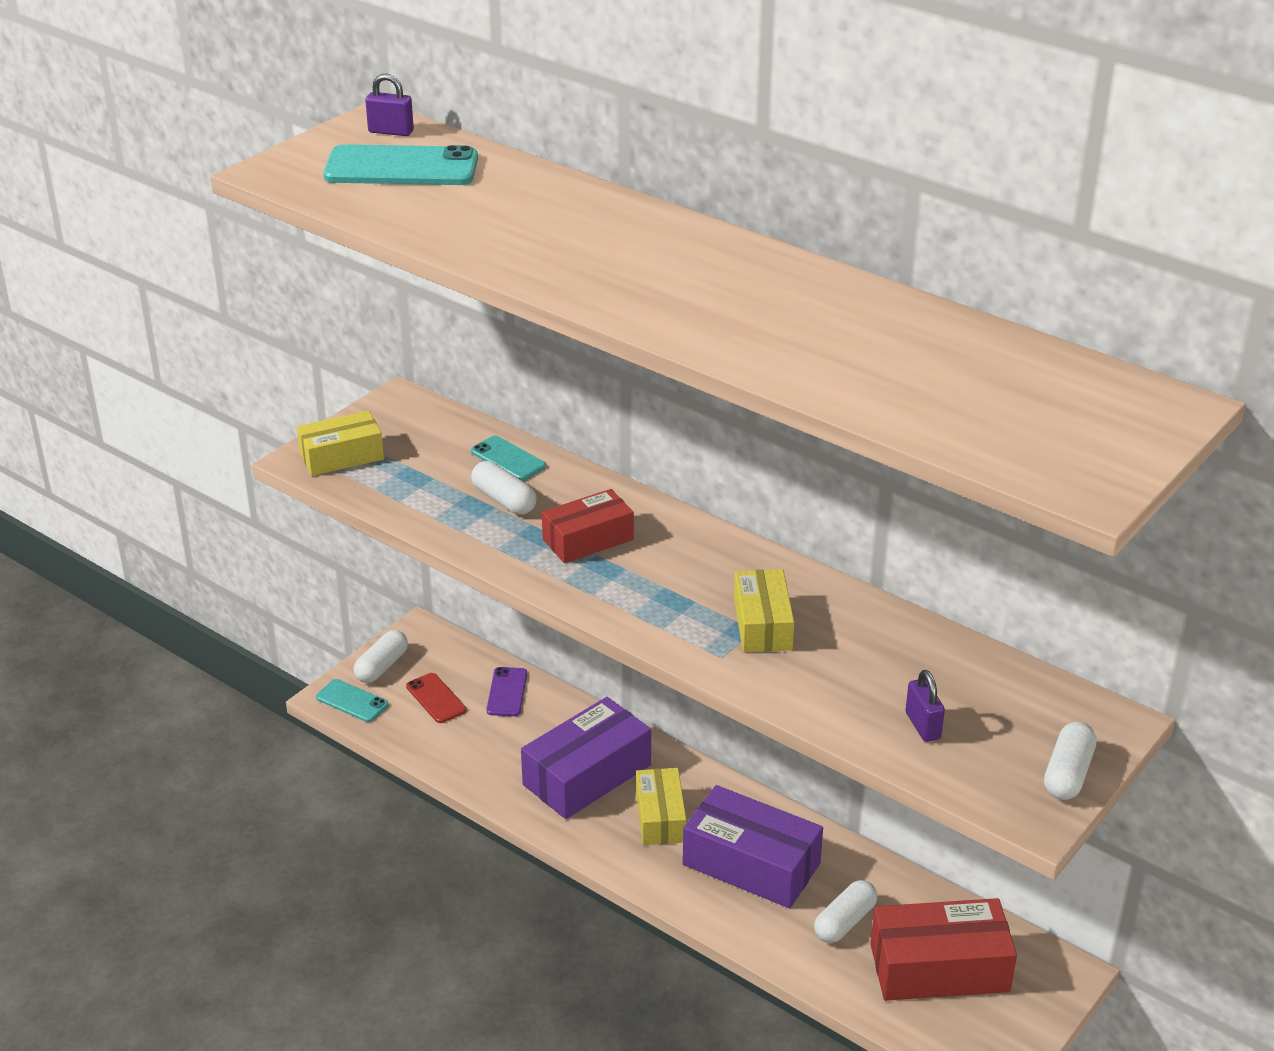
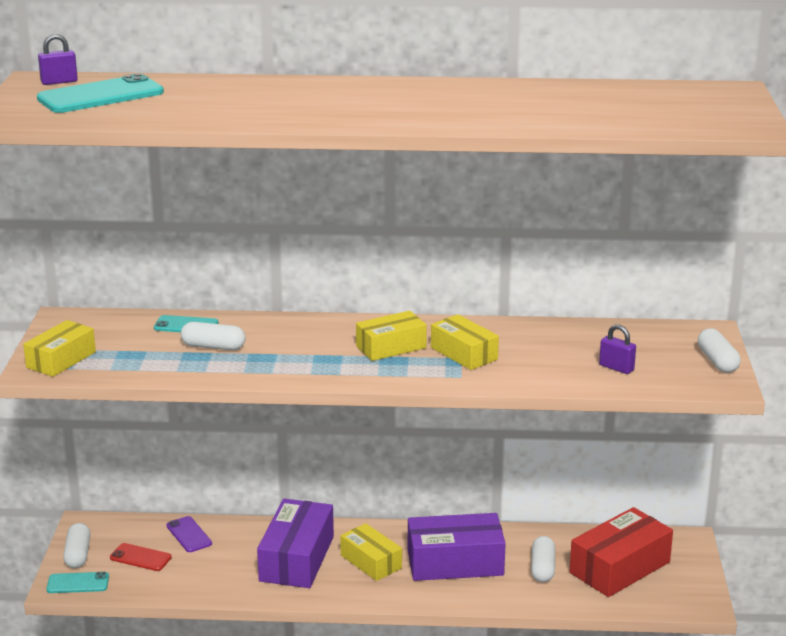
camera: 35 degrees left, 10 degrees down
(588, 539) = (298, 348): red box -> none
(690, 580) = (391, 347): none -> yellow box

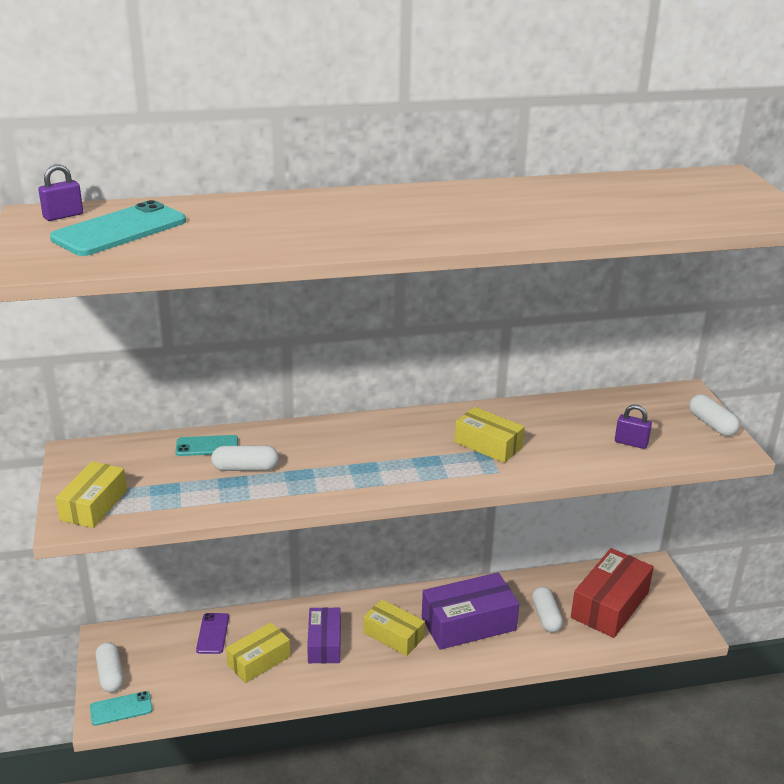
camera: 15 degrees left, 5 degrees up
(140, 557) = (174, 667): red phone -> none
(189, 535) = (213, 633): purple phone -> purple phone turned 45 degrees clockwise
(297, 558) = (324, 643): purple box -> purple box, size x0.63
(391, 347) = (417, 446): yellow box -> yellow box (259, 660)

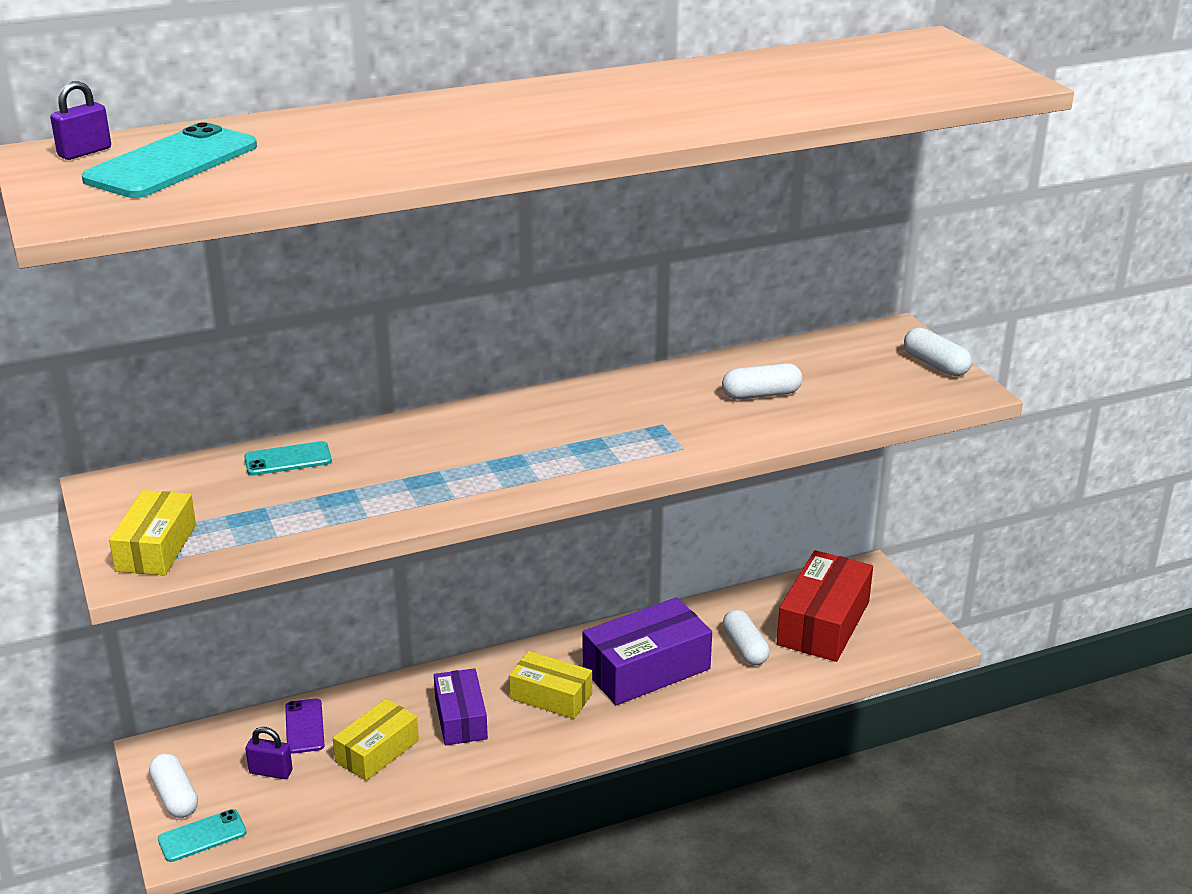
camera: 10 degrees left, 0 degrees up
(245, 468) = (349, 480): white capsule -> white capsule (761, 394)
(488, 445) = (661, 418): yellow box -> none
(631, 443) = (841, 397): purple padlock -> purple padlock (271, 772)

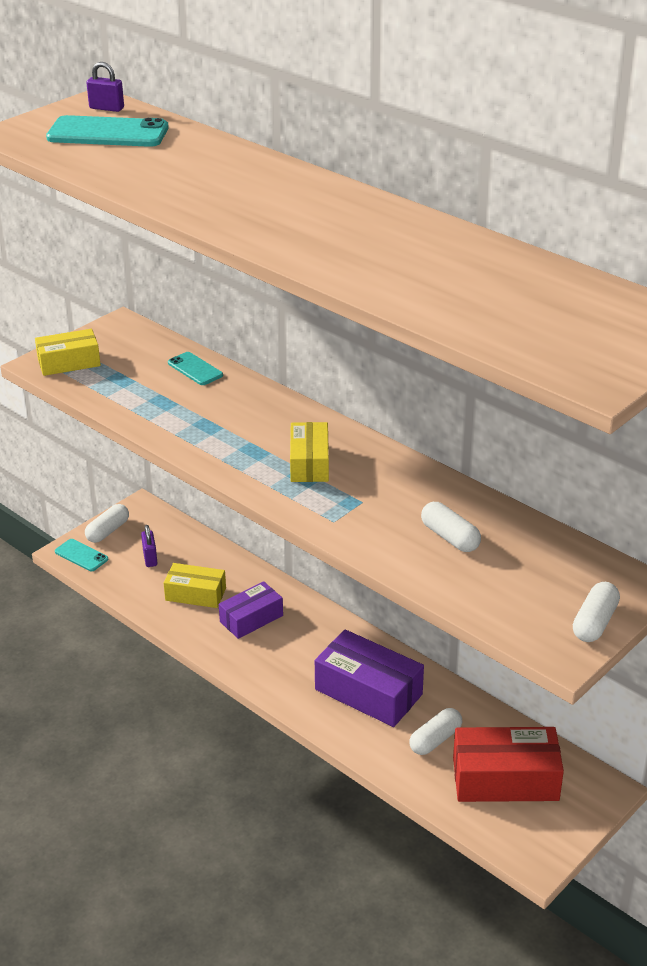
camera: 65 degrees right, 5 degrees up
(304, 726) = (199, 554): purple phone -> none
(551, 696) = (303, 653): yellow box -> yellow box (309, 463)

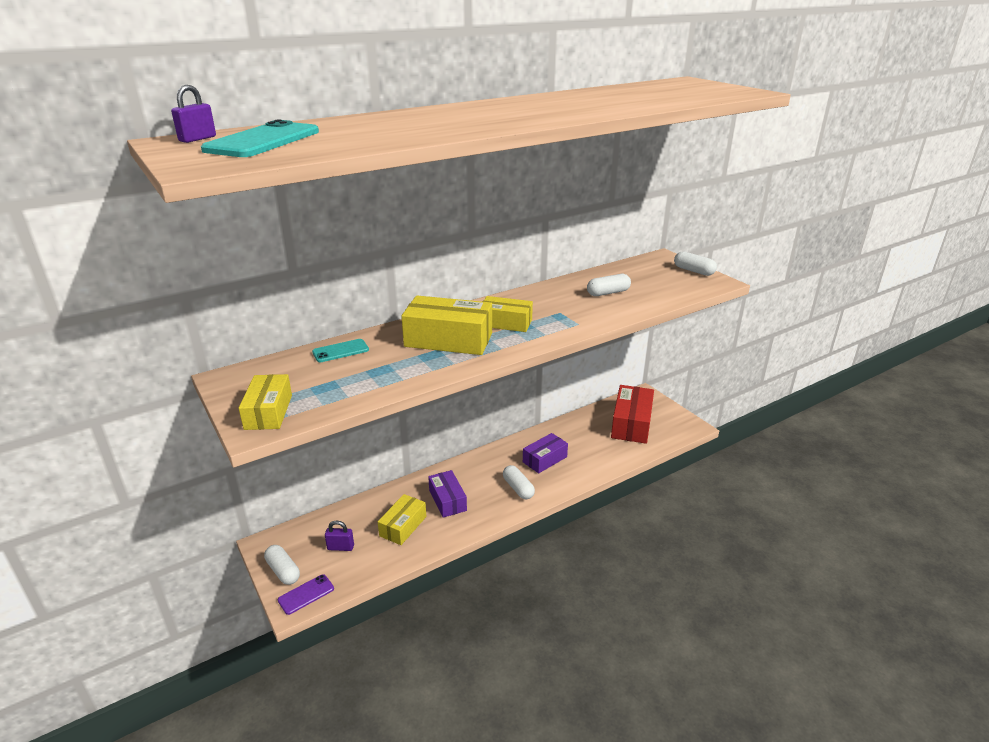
camera: 75 degrees left, 5 degrees down
(81, 555) = (306, 594): turquoise phone -> purple phone
(247, 430) = (448, 340): none -> yellow box
(368, 692) = (544, 459): purple box -> purple box, size x0.63
(435, 740) = (594, 441): white capsule -> white capsule (518, 488)

